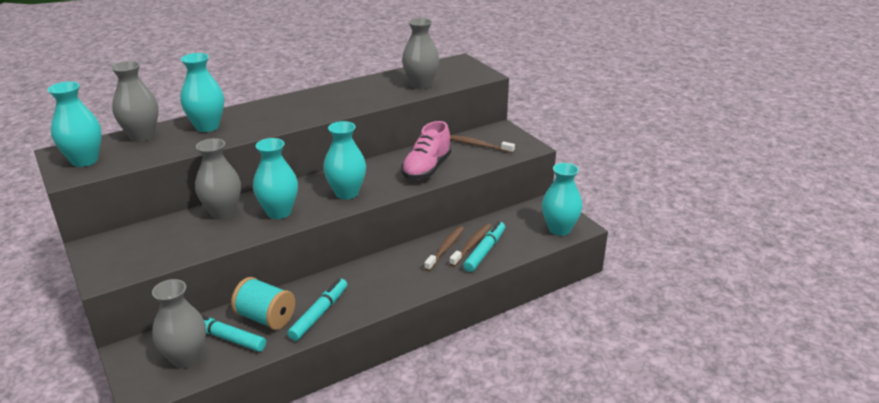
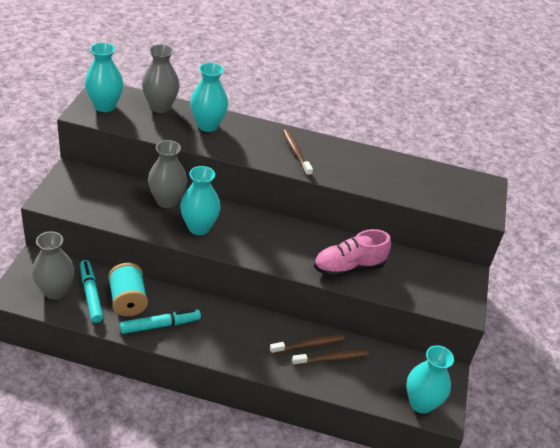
camera: 40 degrees right, 10 degrees up
(346, 193) = (262, 245): turquoise vase -> none
(421, 85) = (413, 188): grey vase -> none
(478, 145) = (423, 275): brown toothbrush -> brown toothbrush (296, 152)
(485, 251) = (334, 372): turquoise marker -> none

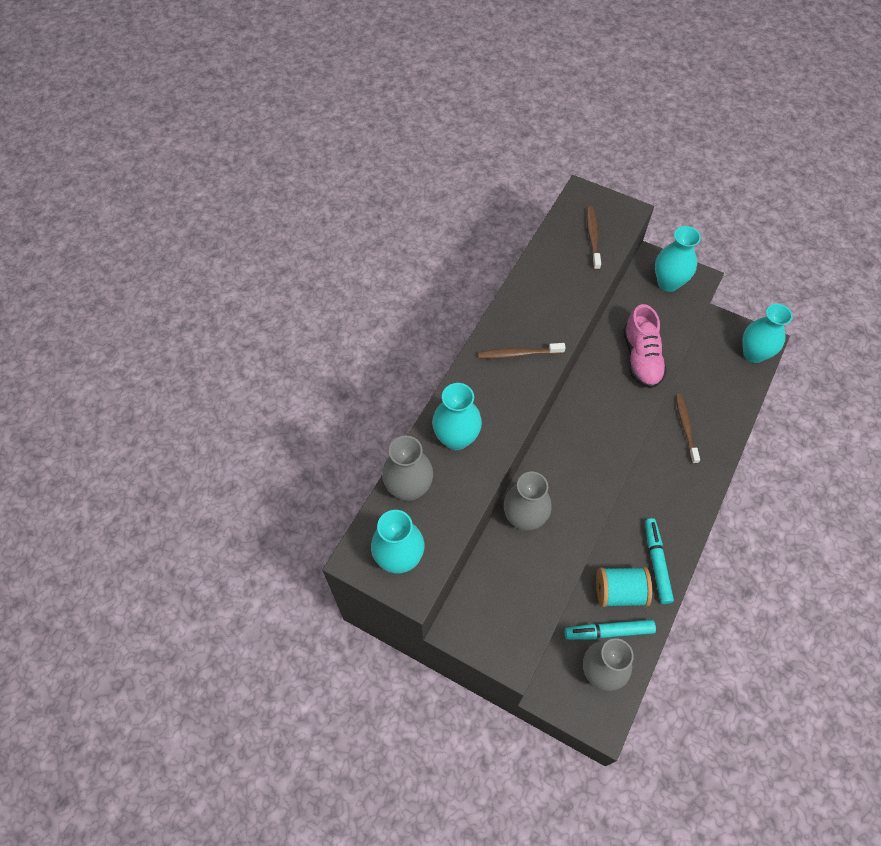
camera: 70 degrees left, 20 degrees up
(199, 227) = (573, 490): turquoise vase -> turquoise vase (668, 283)
(332, 358) = (702, 411): brown toothbrush -> brown toothbrush (592, 237)

